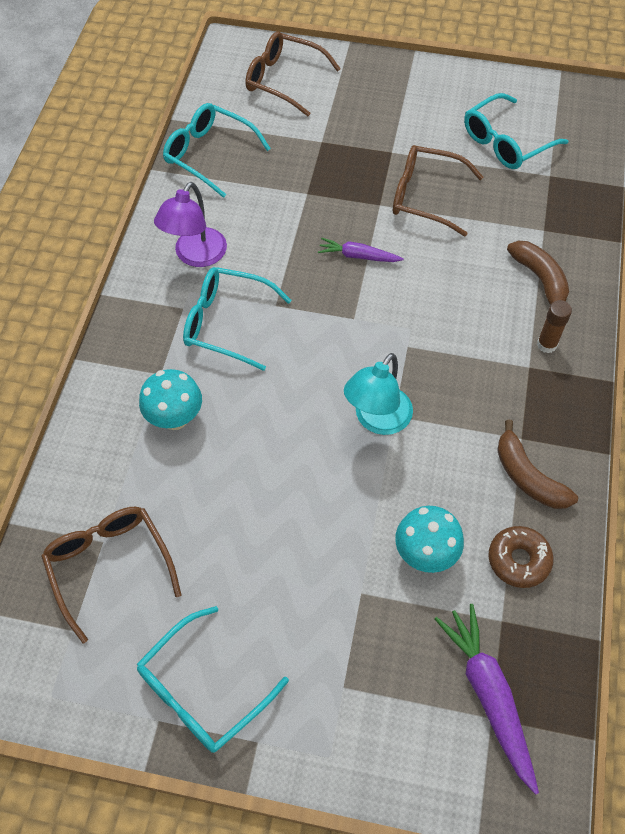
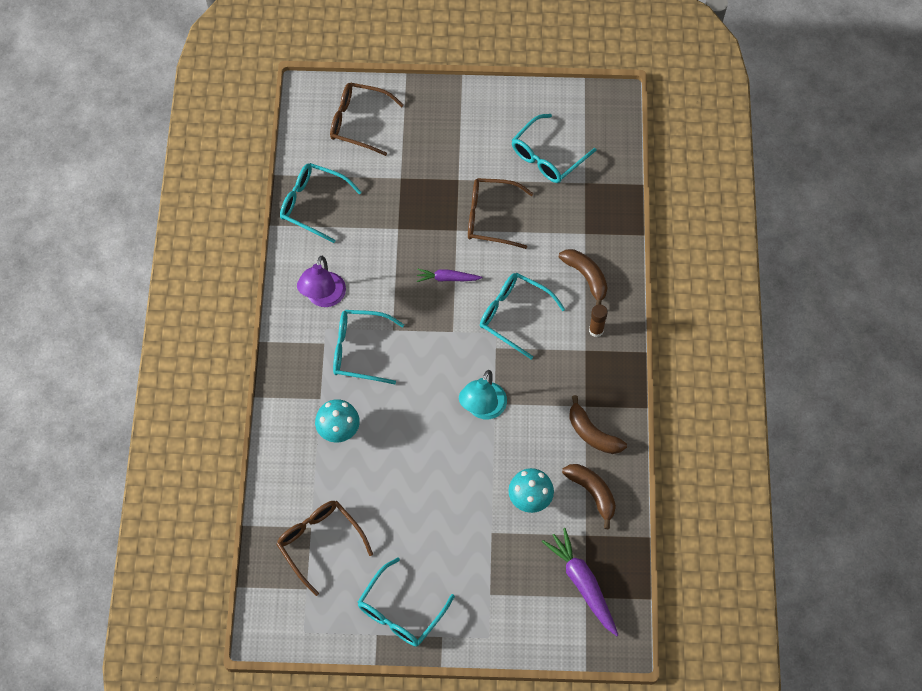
camera: 10 degrees left, 5 degrees up
(438, 311) = (514, 315): none -> turquoise glasses
(518, 560) = (592, 493): brown donut -> brown banana

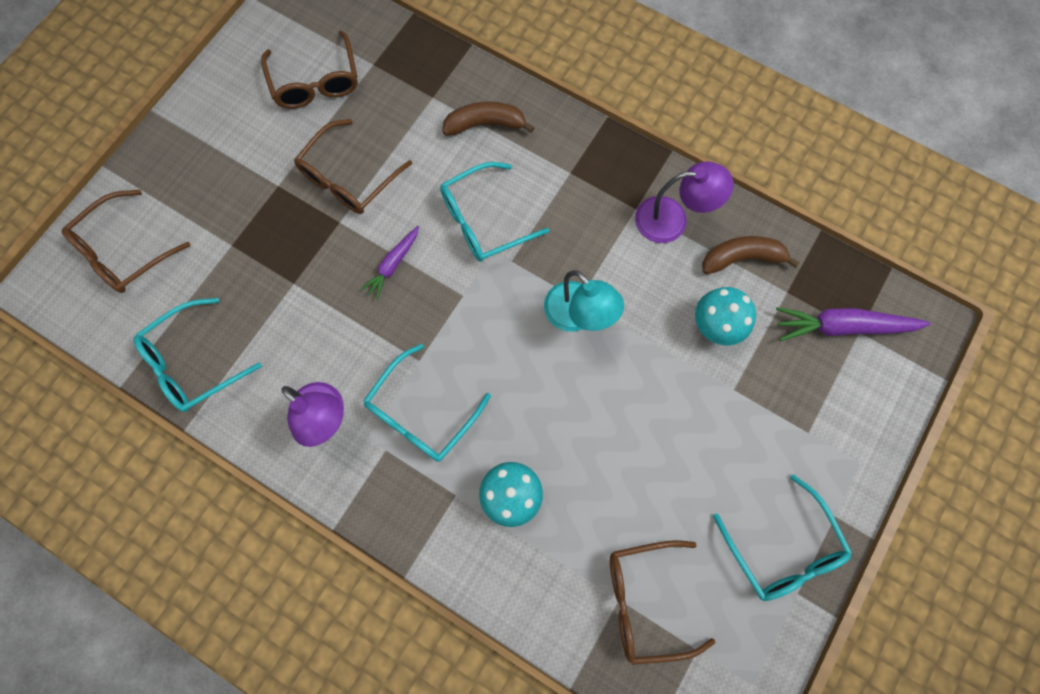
camera: 60 degrees left, 10 degrees up
(547, 156) = (316, 82): turquoise glasses -> brown glasses
(592, 433) = (672, 219): brown banana -> purple lamp
(596, 330) = (553, 149): brown glue stick -> none

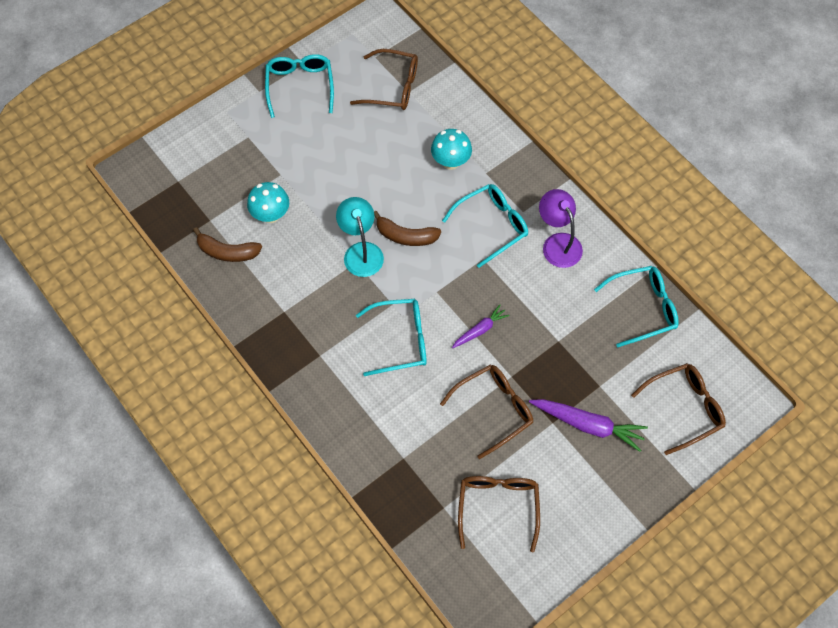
camera: 160 degrees left, 10 degrees down
(485, 124) = (369, 418): brown banana -> brown banana (406, 236)
(672, 219) = (261, 294): purple lamp -> none
(843, 326) = (186, 187): purple carrot -> purple carrot (587, 425)

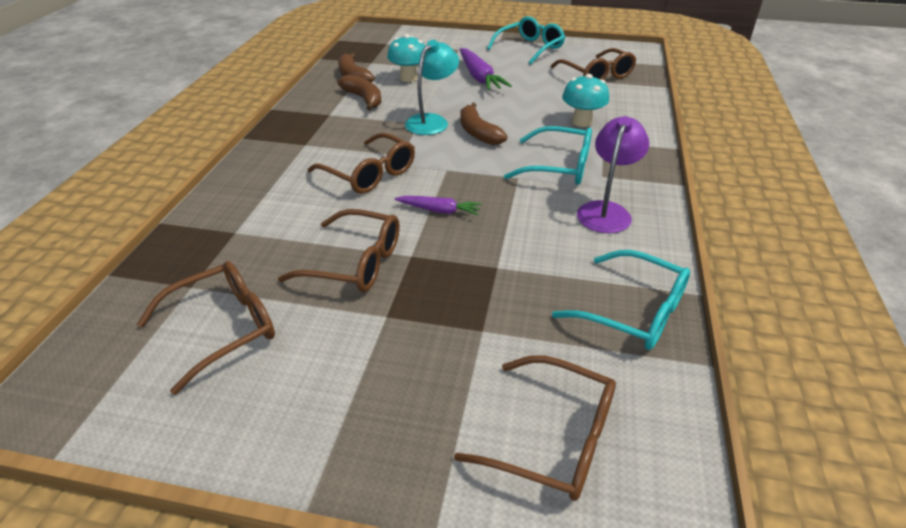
camera: 50 degrees right, 25 degrees down
(279, 271) = (364, 99): none -> brown banana
(400, 340) = (369, 174): turquoise glasses -> brown glasses
(587, 425) = (415, 348): purple carrot -> purple carrot (479, 77)

